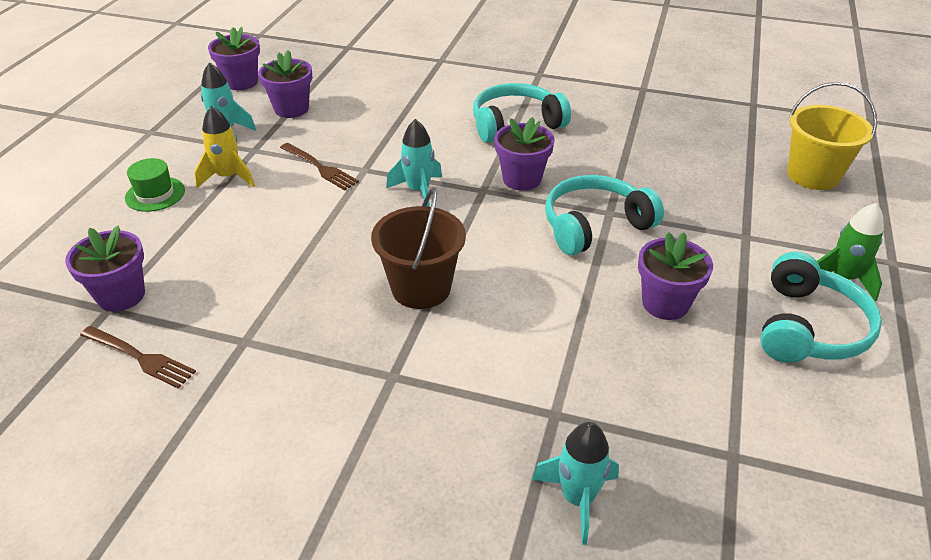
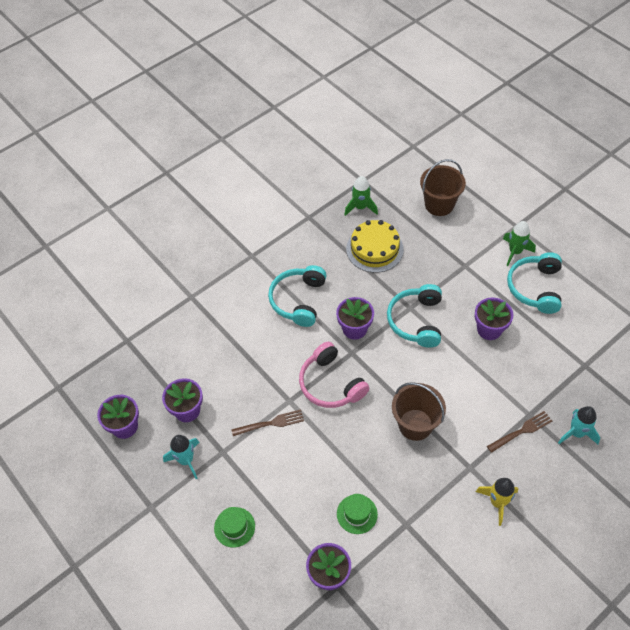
camera: 55 degrees left, 15 degrees up
(140, 357) = (389, 580): brown fork -> brown fork (521, 431)
(228, 177) = (245, 478): yellow rocket -> yellow rocket (497, 502)
(233, 286) = (357, 514): none -> green hat
(418, 191) = (331, 384): turquoise rocket -> pink headphones
(663, 150) = (374, 249): none -> yellow cake
(711, 117) = (360, 207): none -> green rocket
(808, 327) = (535, 288): turquoise headphones -> turquoise headphones turned 135 degrees counterclockwise
(813, 175) = (439, 204): yellow bucket -> brown bucket

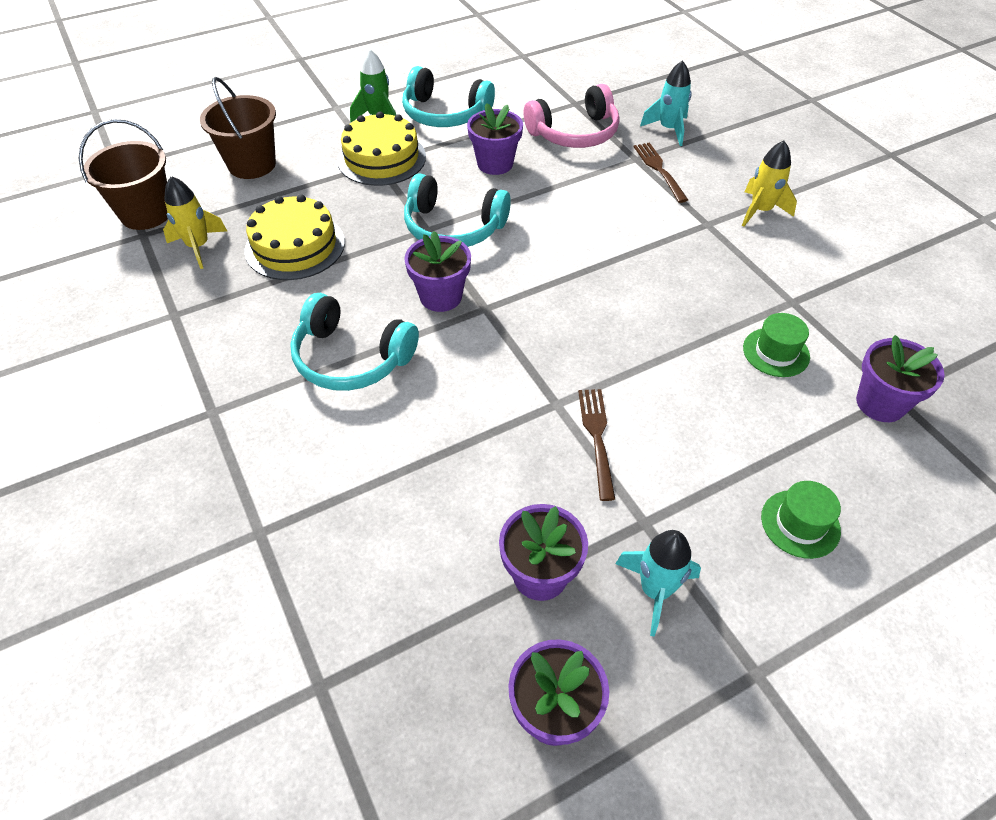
camera: 80 degrees left, 5 degrees down
(331, 384) = (537, 343): pink headphones -> pink headphones (574, 133)
(360, 207) = (198, 247): green rocket -> yellow rocket
(415, 424) = (632, 262): brown bucket -> brown bucket (146, 213)
(470, 266) = (381, 158): none -> yellow cake

